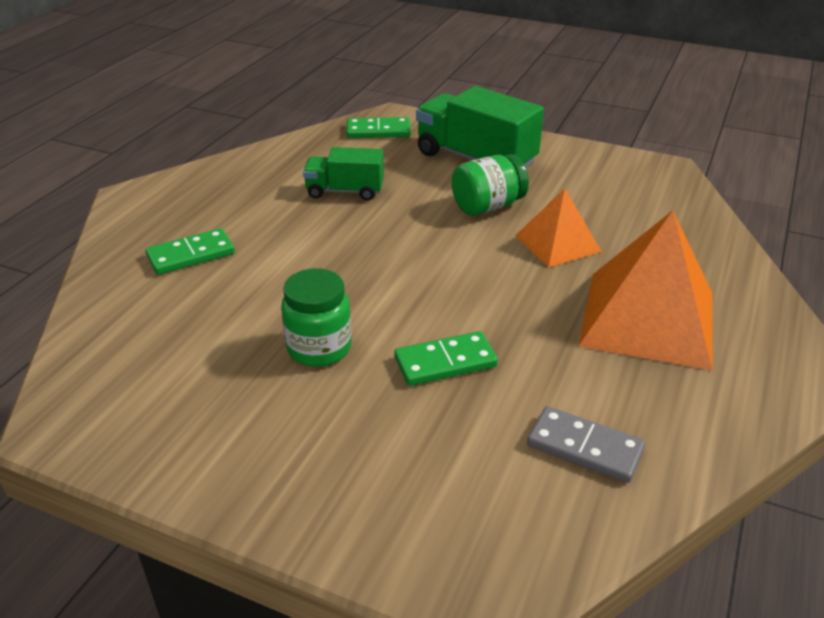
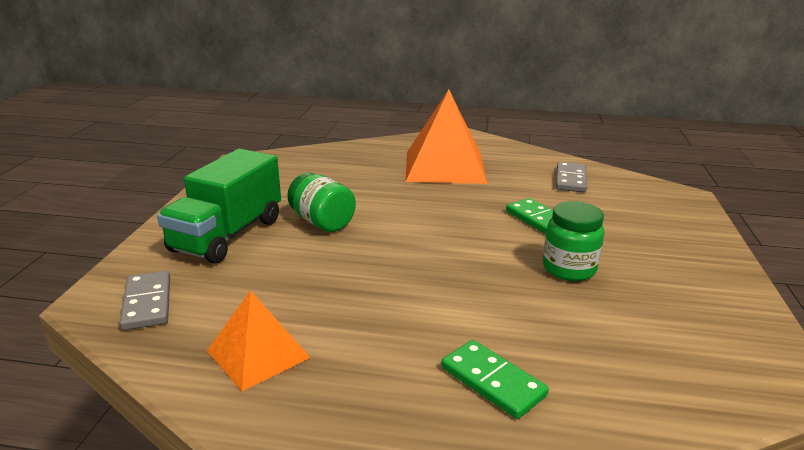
camera: 105 degrees left, 10 degrees down
(345, 191) = (311, 301): green truck -> none
(378, 131) = (147, 303): green domino -> grey domino
(557, 243) = (371, 193): orange pyramid -> orange pyramid (258, 354)

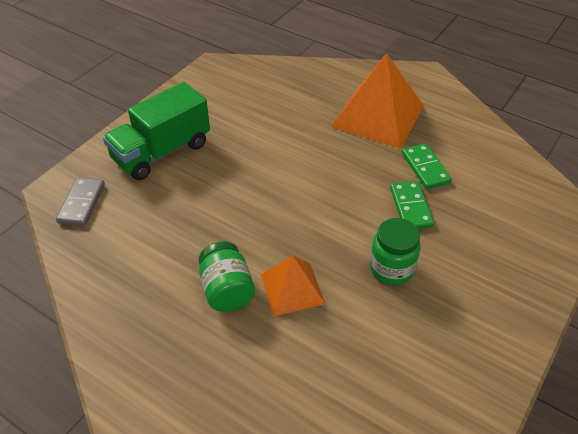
camera: 25 degrees right, 20 degrees up
(258, 354) = (125, 271): orange pyramid -> orange pyramid (292, 288)
(322, 222) = (235, 157): green jar -> green jar (227, 290)
(493, 381) = (255, 349): green domino -> green domino (425, 168)
(570, 180) = (482, 164): grey domino -> none

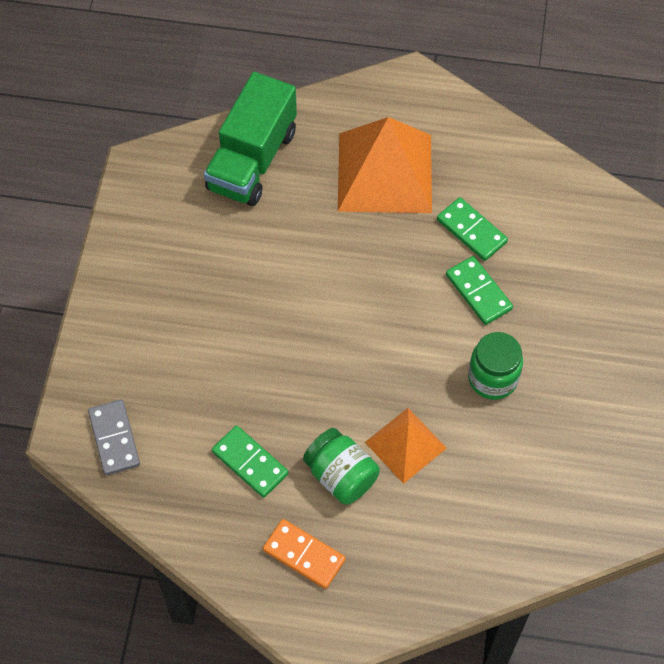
camera: 25 degrees left, 15 degrees up
(159, 336) = (304, 555): none -> orange domino
(161, 152) = (159, 329): green truck -> green truck (252, 160)
(164, 255) = (250, 463): none -> green domino

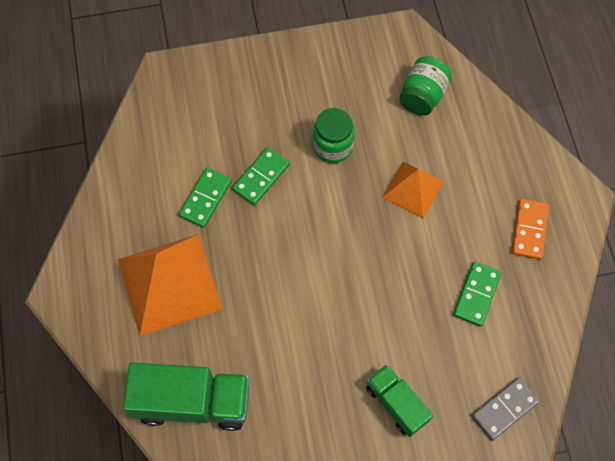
camera: 110 degrees left, 5 degrees up
(168, 337) = (396, 403): none -> green truck
(341, 475) = (457, 225): green jar -> green jar (422, 96)

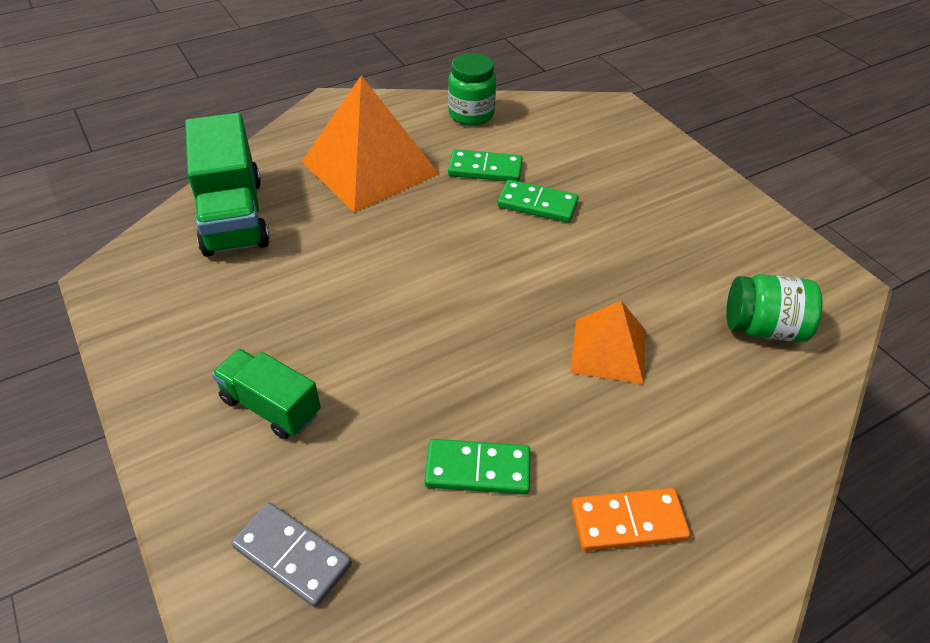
camera: 70 degrees right, 20 degrees down
(333, 147) = (619, 255): green jar -> green jar (471, 114)
(396, 403) = (271, 406): green truck -> green truck turned 90 degrees counterclockwise

